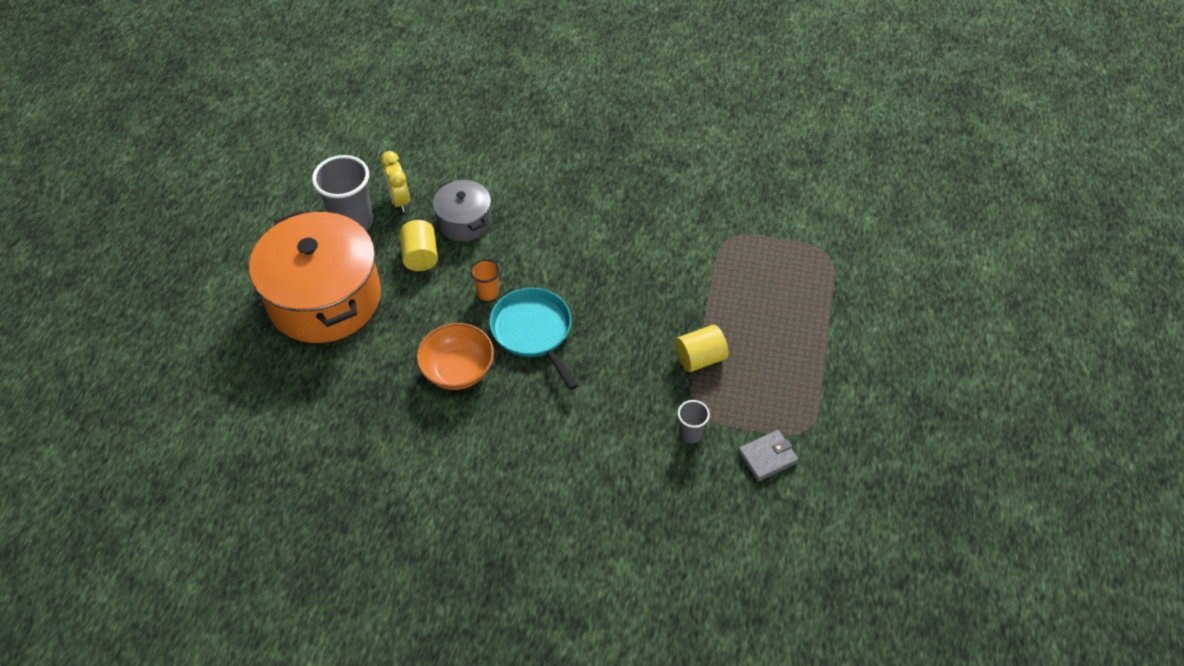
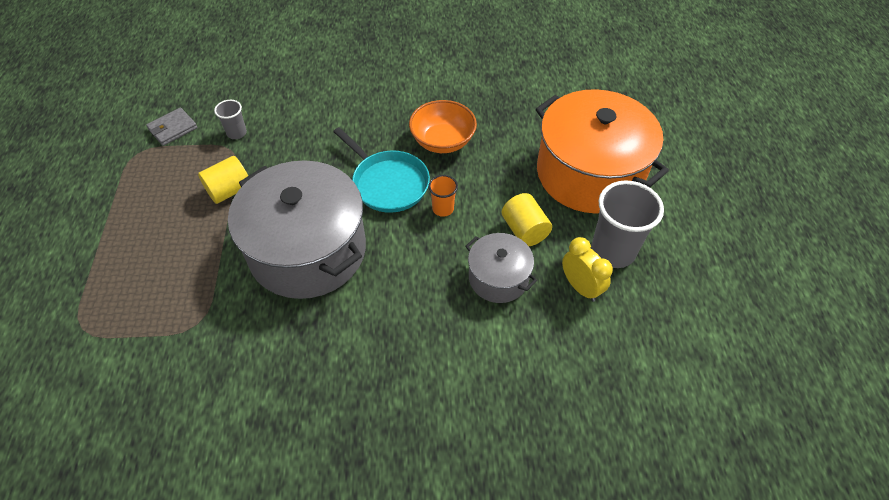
camera: 165 degrees right, 0 degrees up
(627, 279) = (308, 250): none -> grey pot

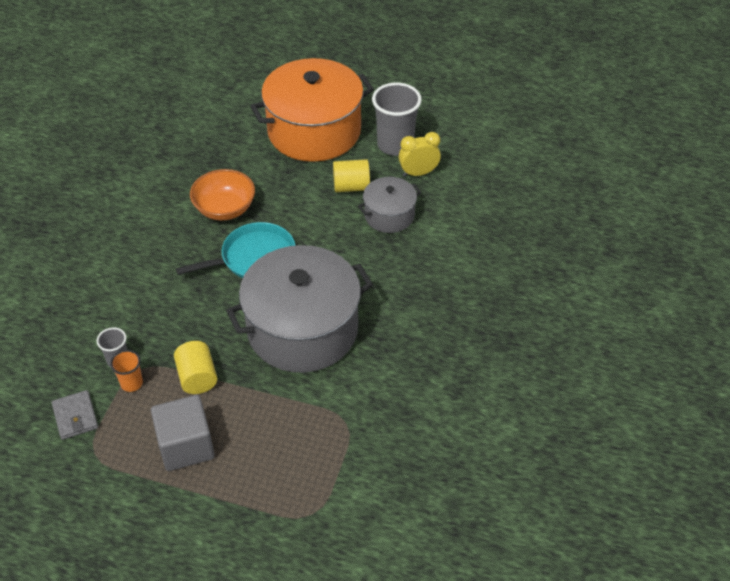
camera: 70 degrees left, 5 degrees down
(151, 208) = (186, 446): none -> grey cube
(443, 209) = (303, 229): orange cup -> orange cup (131, 383)

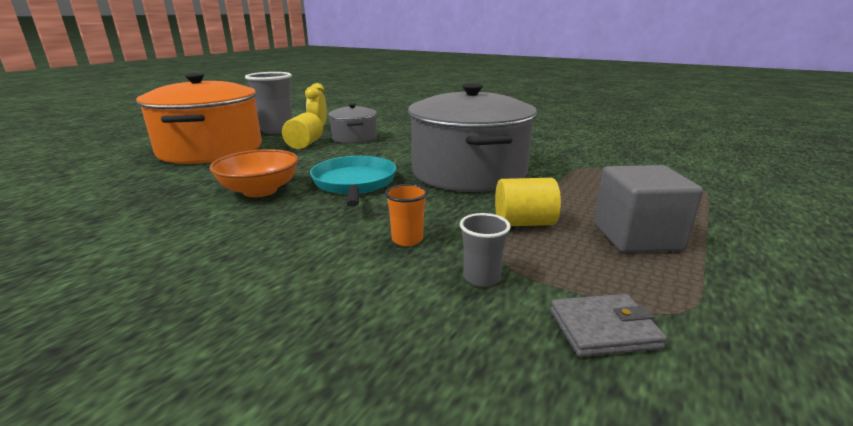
camera: 75 degrees left, 25 degrees down
(131, 383) = (529, 268): orange cup -> orange cup (407, 239)

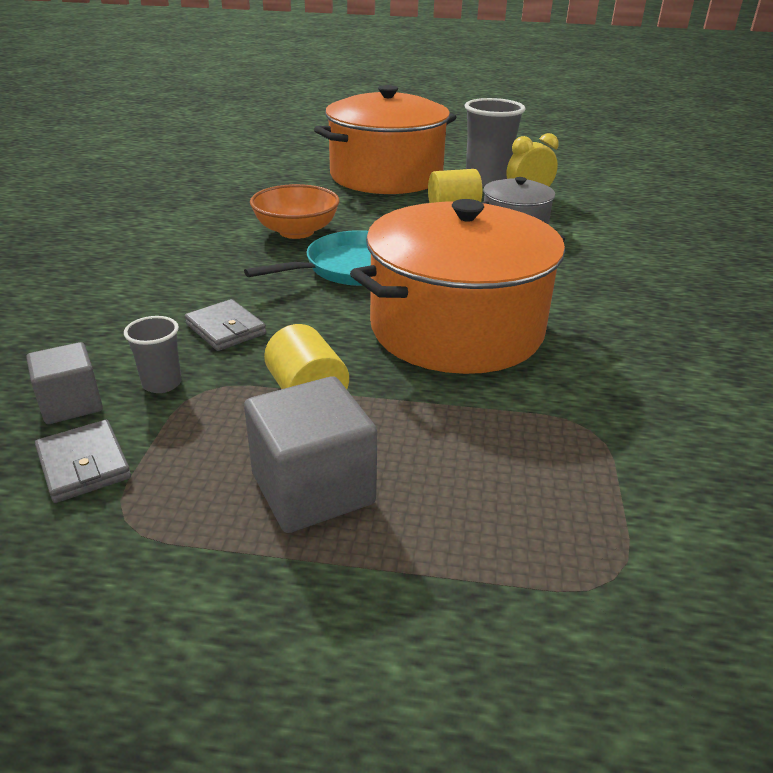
camera: 65 degrees right, 10 degrees up
(407, 239) = (226, 329): orange cup -> grey wallet
(468, 172) = (456, 328): grey pot -> orange pot
(495, 332) = (71, 404): none -> grey cube

